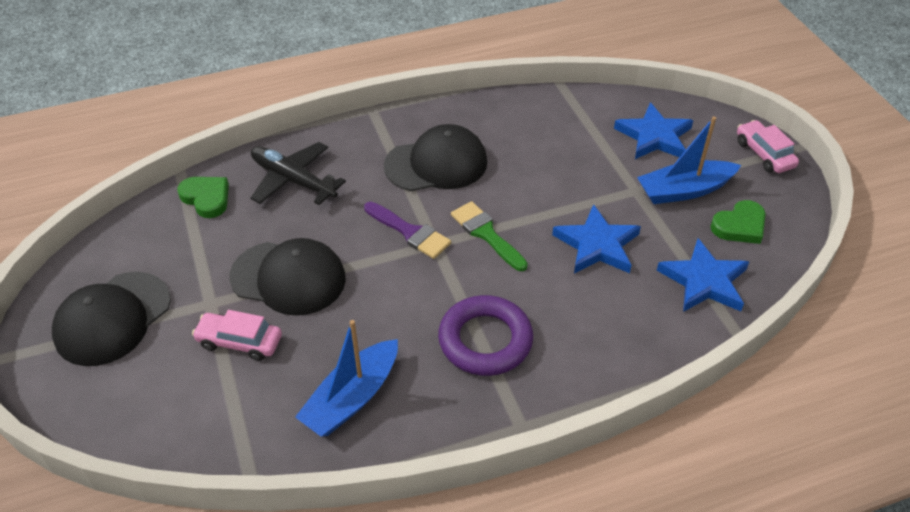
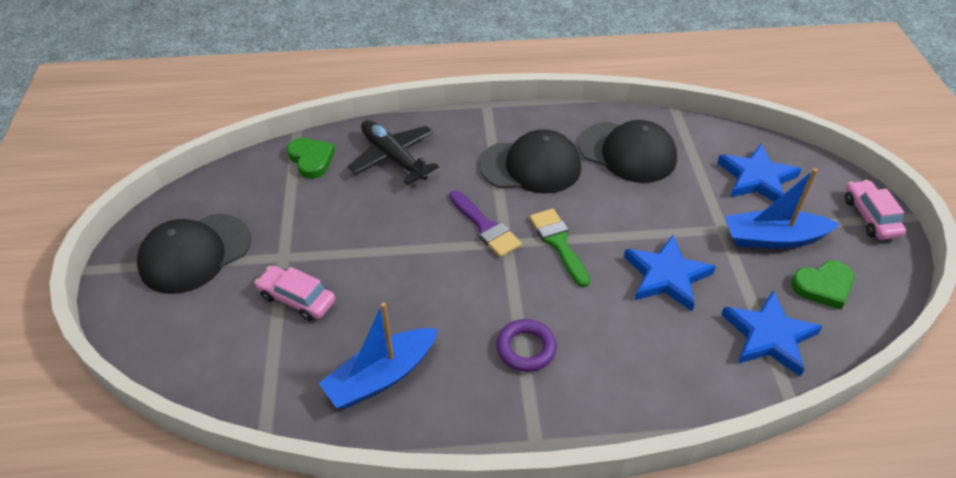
camera: 15 degrees right, 0 degrees up
(288, 278) = (360, 248): black cap -> black cap (627, 152)
(485, 340) = (526, 348): purple ring -> purple ring, size x0.63

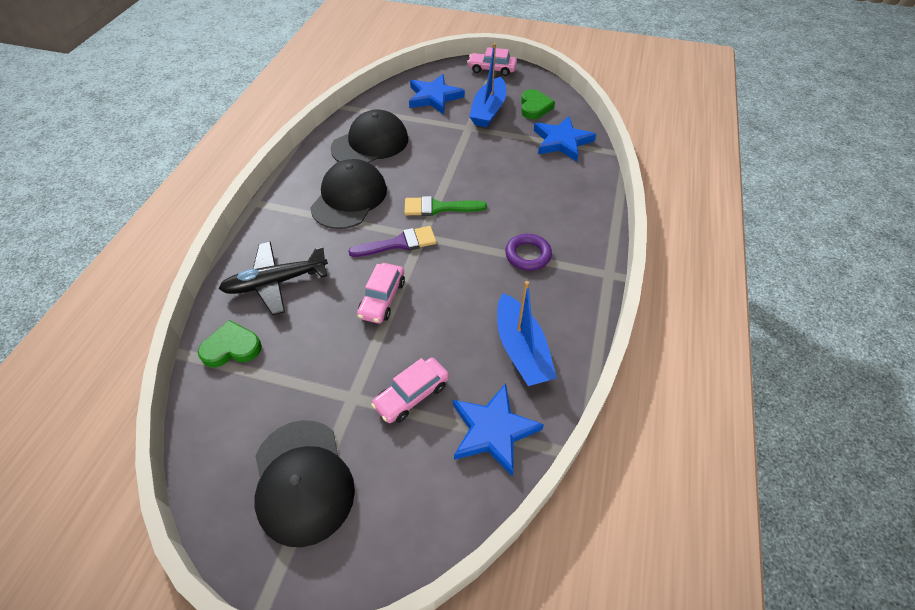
camera: 70 degrees left, 5 degrees up
(404, 239) = (382, 299): none -> pink car
(666, 276) = (496, 166): blue star -> blue star (493, 431)

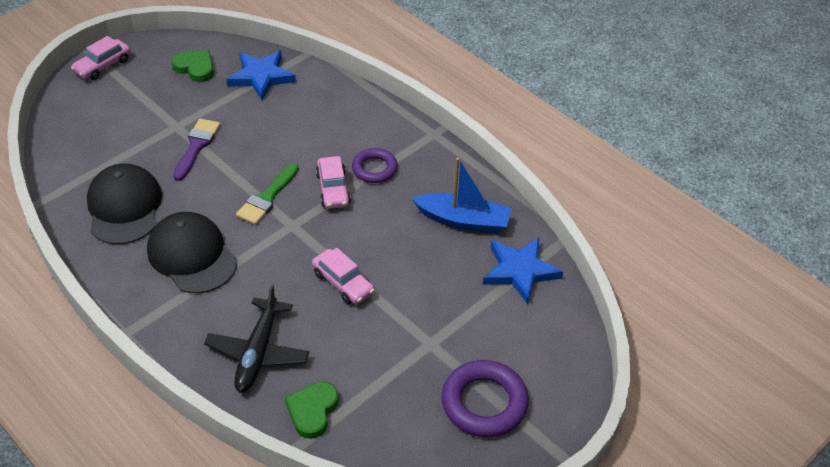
camera: 60 degrees left, 5 degrees down
(303, 481) = (484, 403): black cap -> purple ring
(399, 243) = (287, 244): purple brush -> purple brush (196, 146)
(412, 395) = (455, 305): pink car -> pink car (333, 189)
(434, 97) = (101, 128): blue star -> none
(488, 110) = (166, 100): blue boat -> none

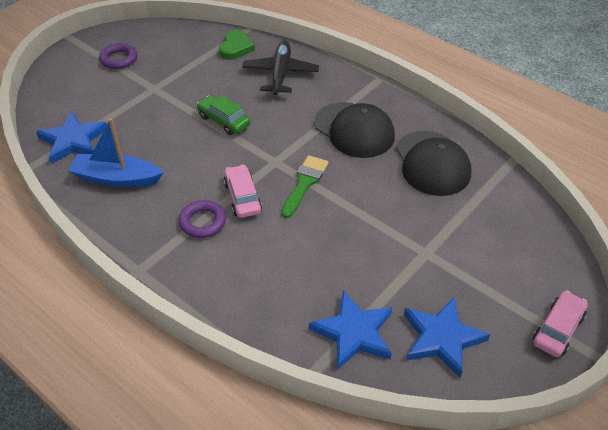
camera: 175 degrees right, 0 degrees up
(195, 68) = (442, 338): green heart -> blue star
(196, 146) = (393, 230): purple brush -> none
(343, 283) = (224, 120): pink car -> green car
(484, 403) = (119, 59): purple ring -> purple ring, size x0.63

